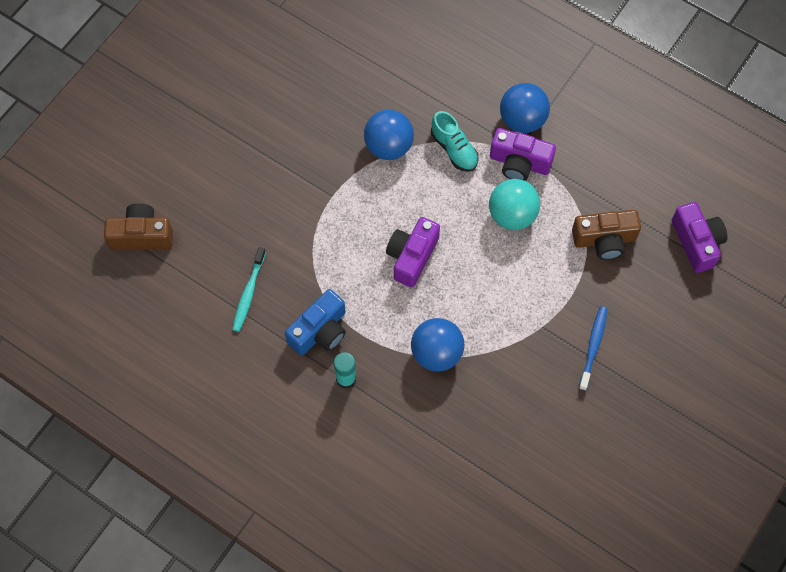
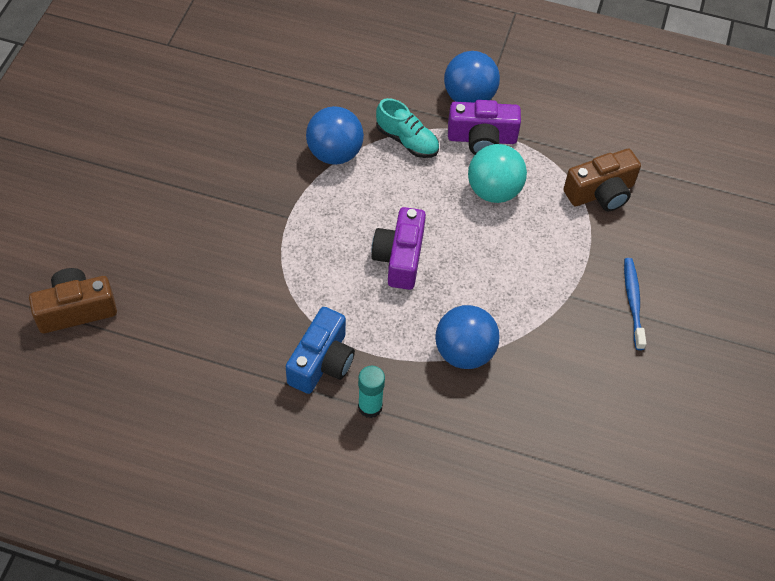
camera: 20 degrees left, 10 degrees down
(248, 293) = (224, 341): turquoise toothbrush -> none
(697, 242) = (696, 173): purple camera -> none

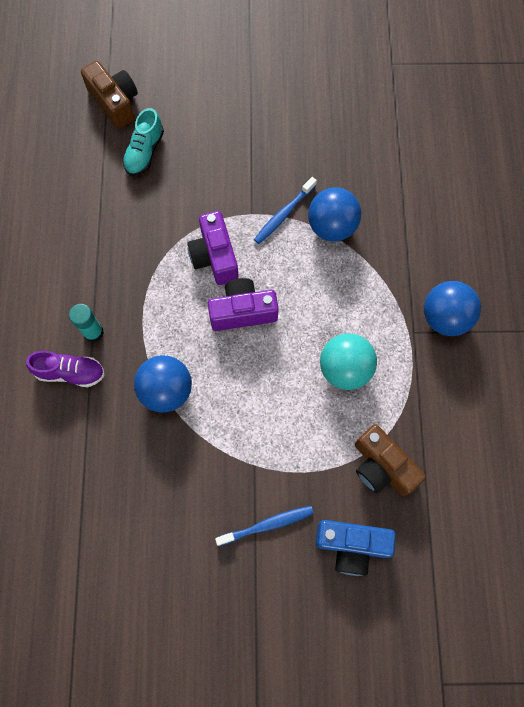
camera: 75 degrees right, 15 degrees up
(302, 189) = (284, 214): none -> blue toothbrush
(322, 362) = (123, 284): blue camera -> blue camera (351, 545)
(407, 140) = (370, 280): turquoise shoe -> turquoise shoe (144, 152)
(410, 442) = (70, 372): none -> purple shoe
(482, 139) = (400, 342): purple camera -> purple camera (214, 256)

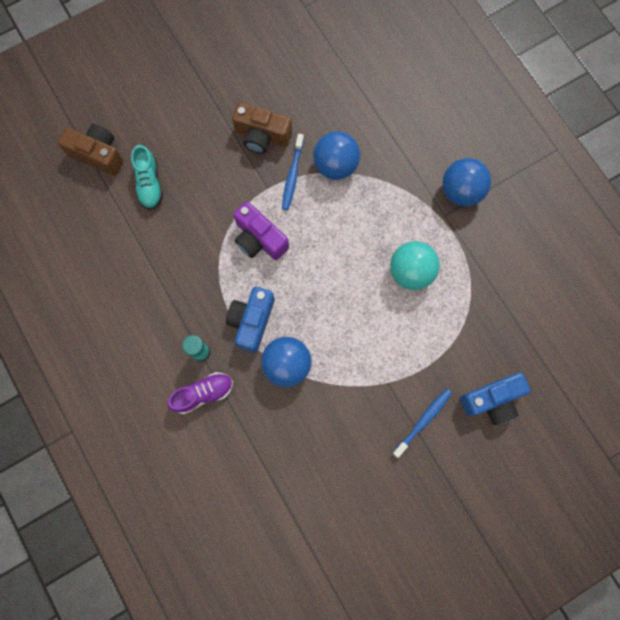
camera: 30 degrees left, 5 degrees up
(159, 330) = (252, 321): none -> blue camera
(243, 311) = (307, 270): purple camera -> none
(382, 466) = (480, 330): brown camera -> brown camera (262, 136)

